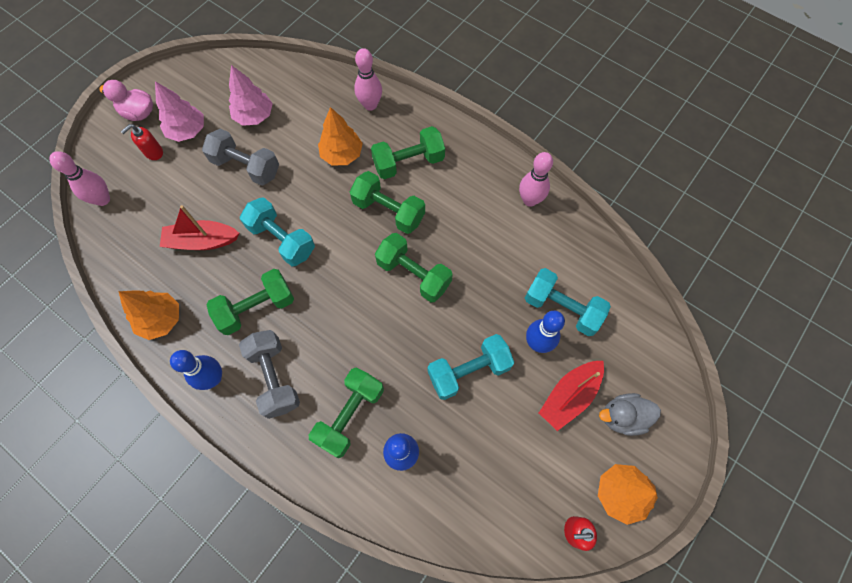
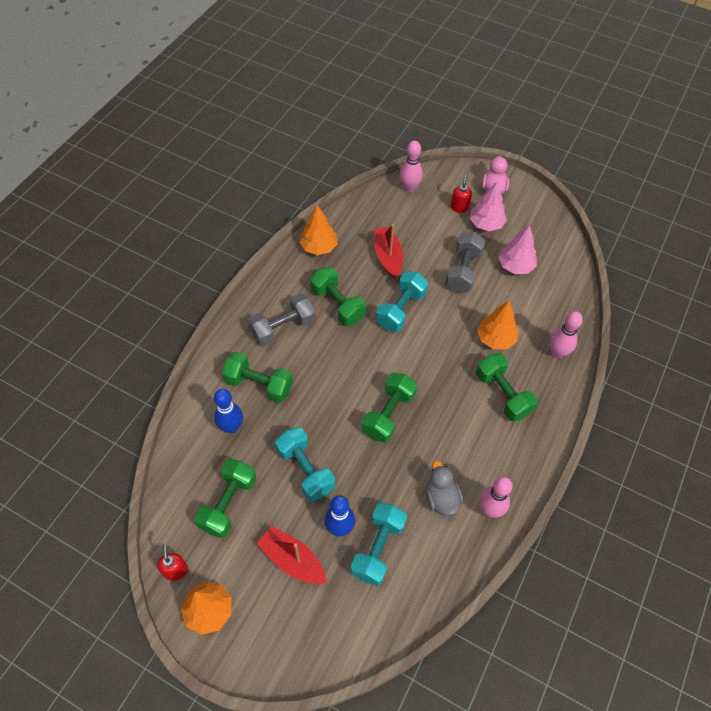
camera: 80 degrees right, 10 degrees down
(153, 152) = (459, 207): red soap dispenser -> red soap dispenser turned 60 degrees clockwise
(213, 378) = (278, 289): blue bowling pin -> none
(388, 211) = (447, 385): green dumbbell -> green dumbbell (228, 503)
(622, 417) = (278, 611): grey duck -> grey duck (441, 498)

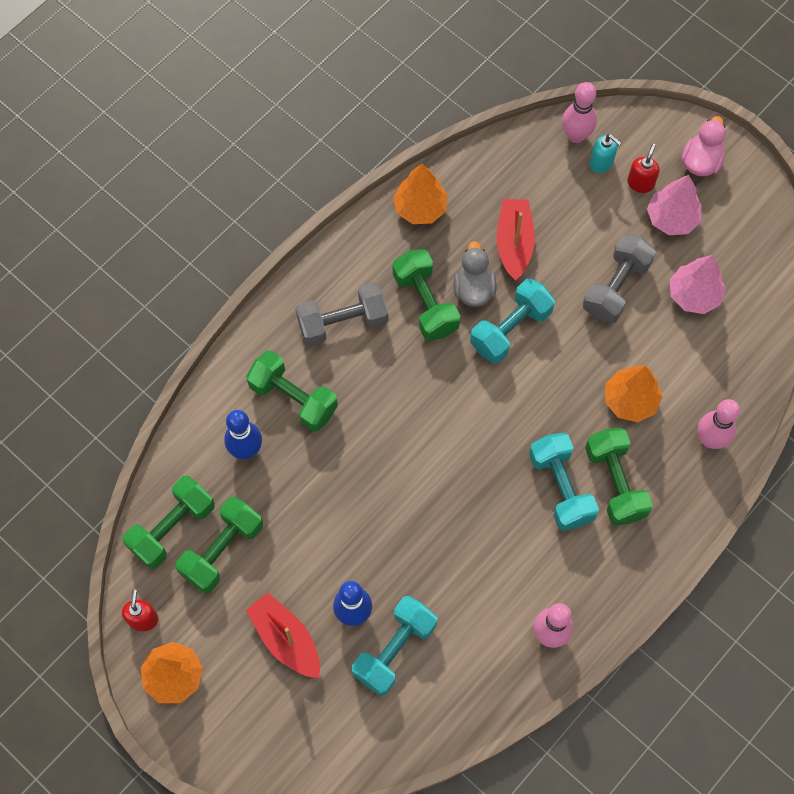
camera: 15 degrees right, 10 degrees up
(305, 470) = (328, 528): turquoise dumbbell -> turquoise dumbbell (561, 488)
(388, 414) = (454, 477): green dumbbell -> green dumbbell (172, 528)
(430, 200) = (601, 163): none -> turquoise soap dispenser
(441, 498) = (491, 605): grey duck -> grey duck (473, 289)

